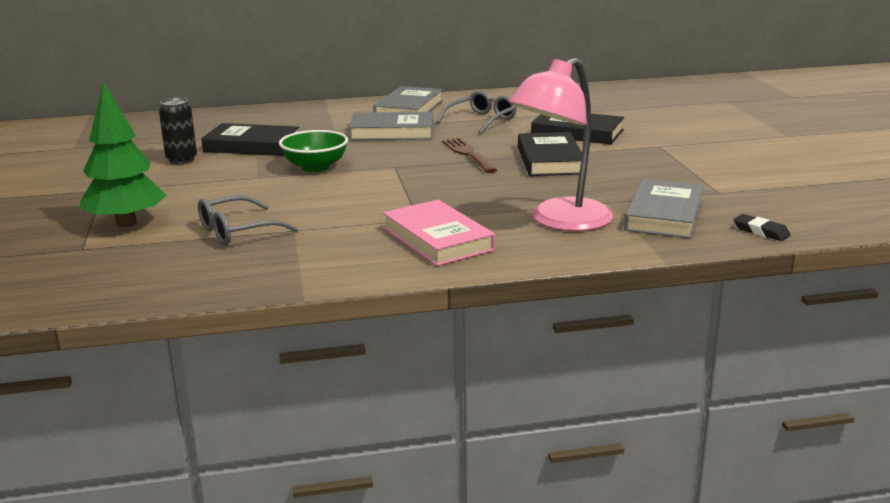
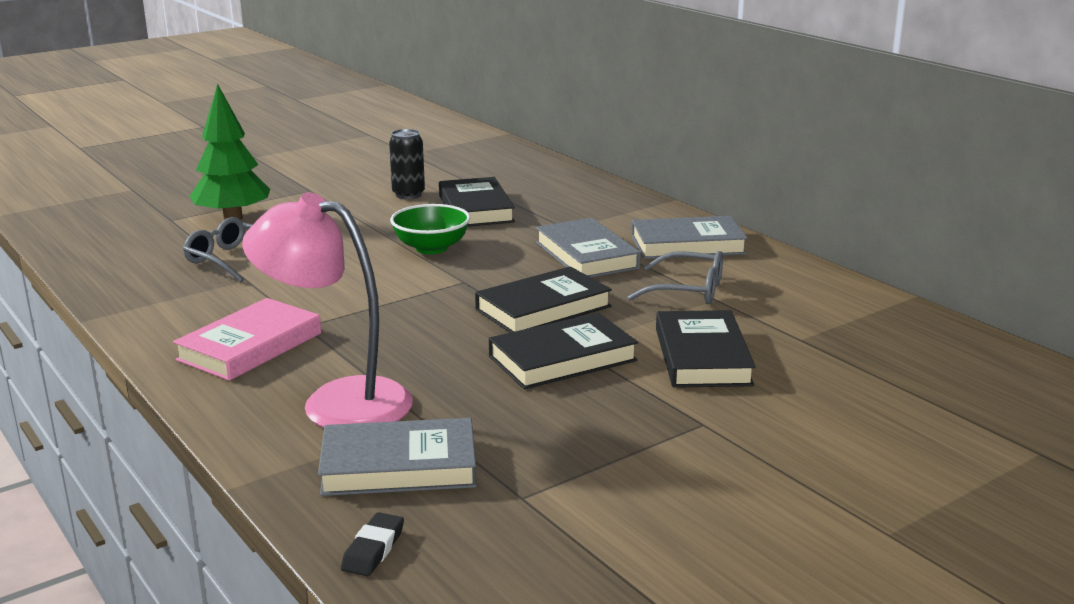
camera: 65 degrees right, 0 degrees up
(467, 154) = (543, 308): brown fork -> black book

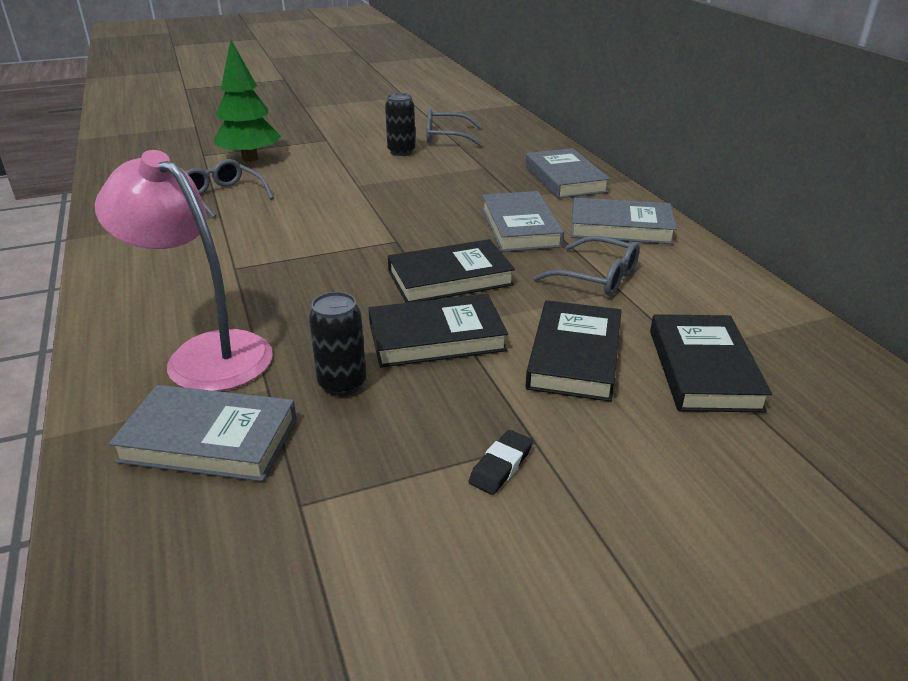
camera: 15 degrees right, 10 degrees up
(250, 346) = (175, 283): pink book -> none
(373, 549) = (116, 544): black eraser -> black eraser (501, 466)
(431, 248) = (389, 204): green bowl -> none
(450, 175) = (446, 137): none -> grey glasses
(475, 208) = (449, 170): black book -> black book (703, 369)
(496, 407) = (342, 384): none -> black can
(606, 205) = (565, 179): none -> grey book

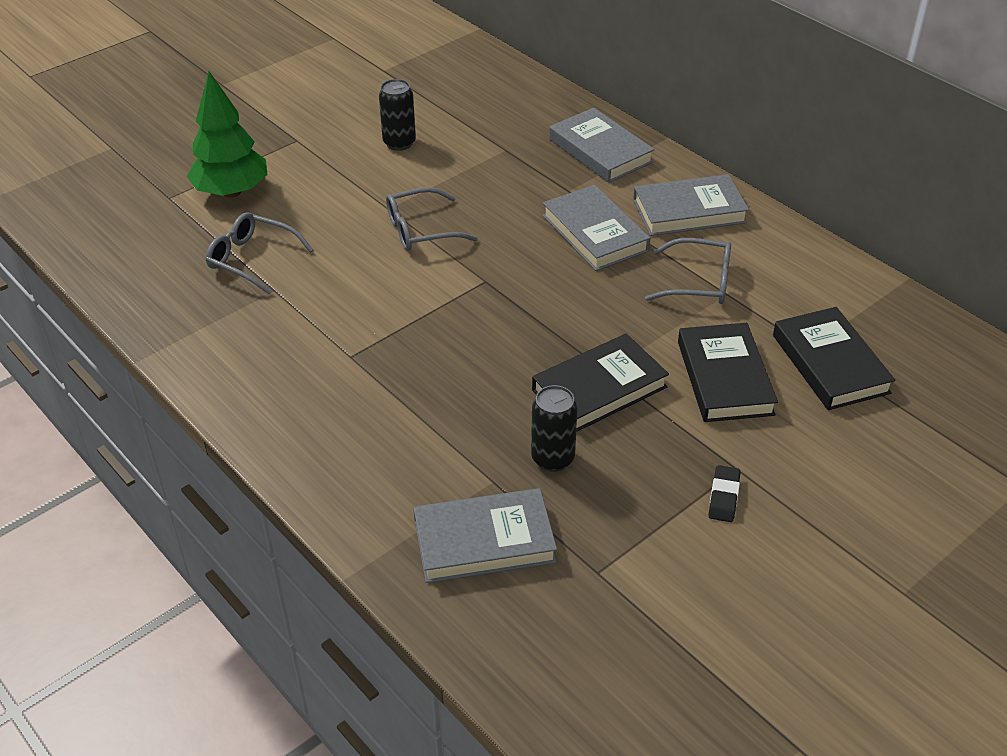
camera: 20 degrees left, 10 degrees up
(205, 353) = (408, 461): pink lamp -> none
(446, 137) = (434, 107): grey glasses -> grey glasses (421, 230)
(450, 278) = (568, 317): black book -> none

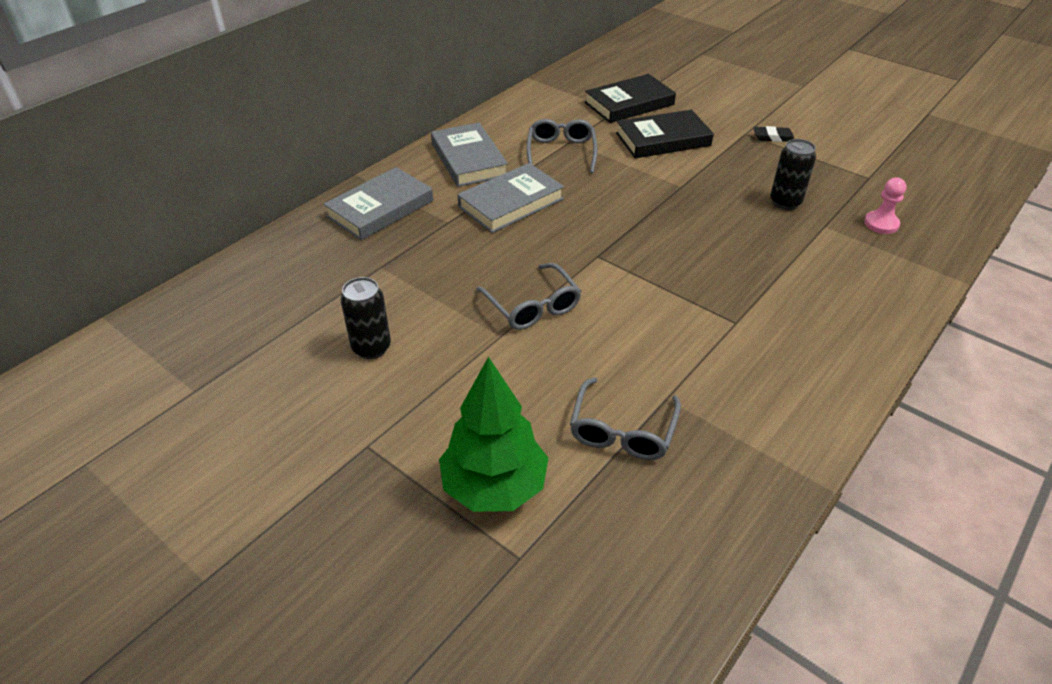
camera: 100 degrees left, 0 degrees up
(484, 541) = (881, 224): grey book -> pink pawn
(599, 388) = (702, 188): black book -> none

